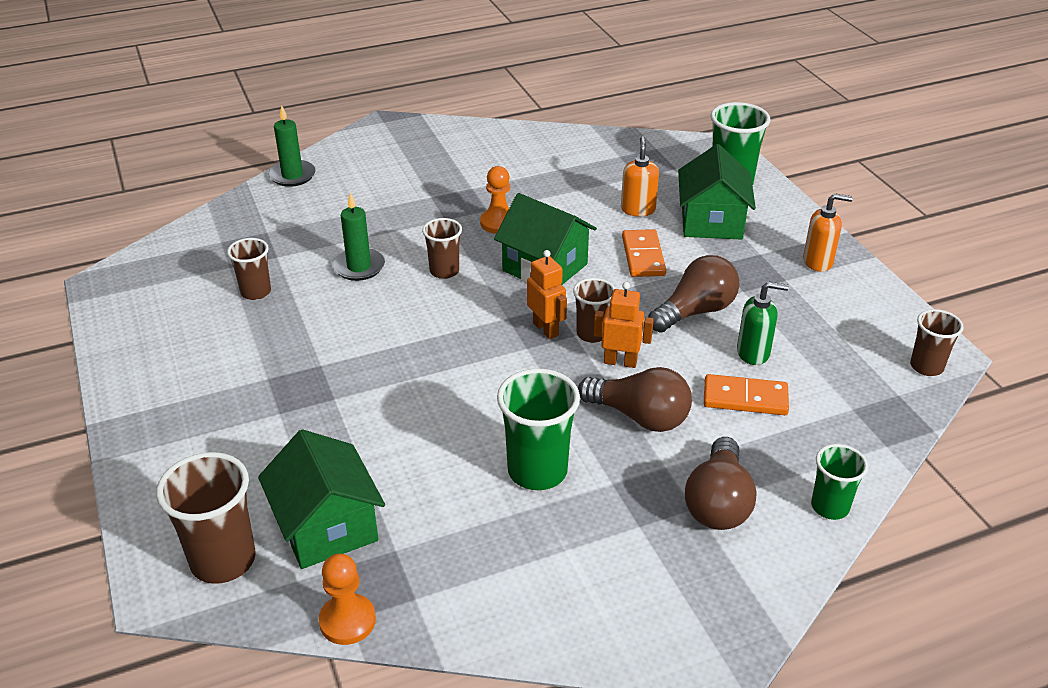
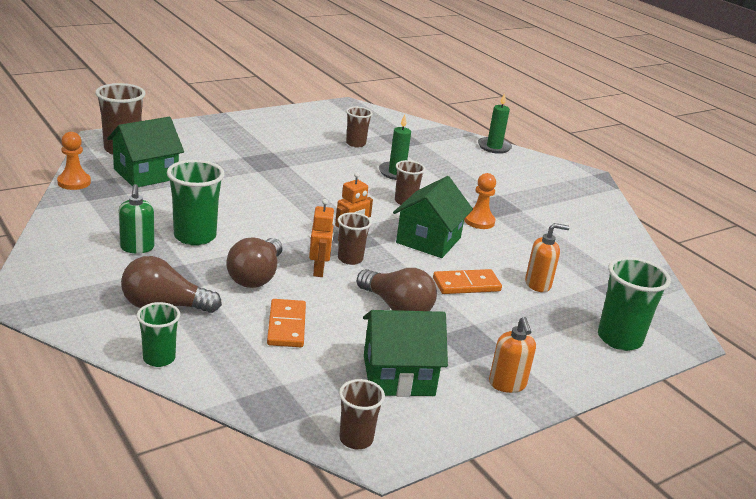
camera: 75 degrees right, 10 degrees down
(711, 222) = (542, 323): green house -> green house (398, 375)
(753, 353) = (348, 334): green soap dispenser -> green soap dispenser (137, 248)

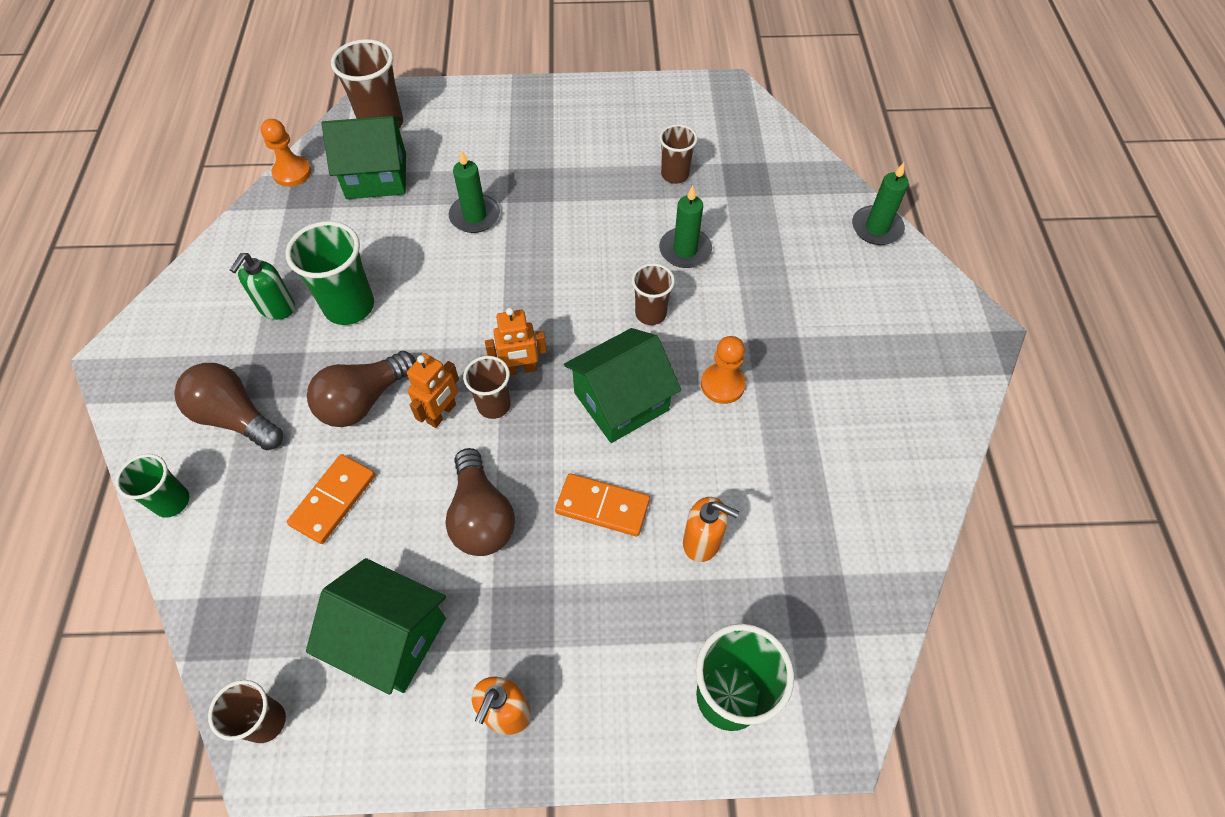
camera: 35 degrees right, 30 degrees up
(242, 180) = (475, 216): none -> green candle

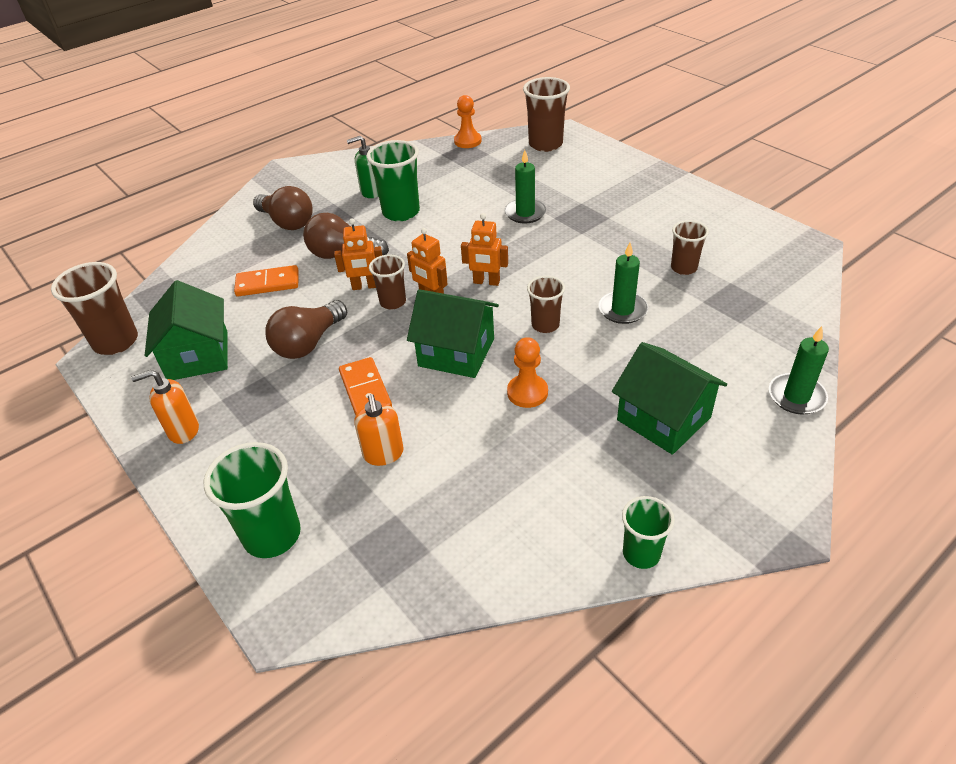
camera: 55 degrees right, 15 degrees down
(172, 502) = (218, 235): green cup -> green cup (641, 554)
(235, 417) = (287, 222): brown light bulb -> brown light bulb turned 135 degrees clockwise
(266, 721) = (116, 342): brown cup -> brown cup, size x1.64
(376, 176) = (505, 165): green house -> green house (663, 418)
(545, 314) = (486, 282): none -> orange robot

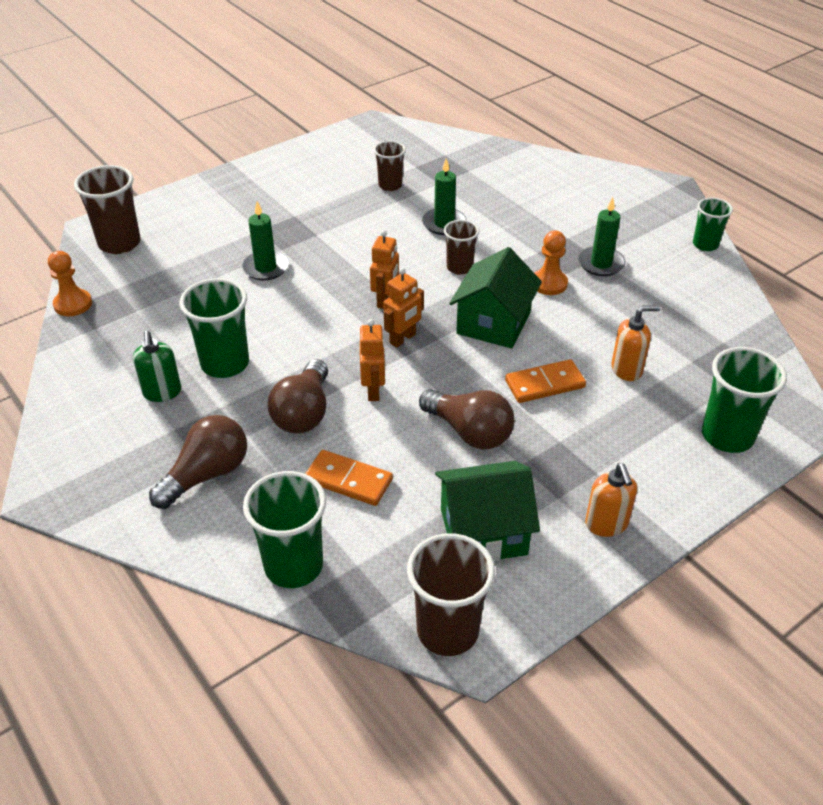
camera: 90 degrees left, 0 degrees up
(196, 268) = (293, 566): none -> green cup
(267, 283) = (348, 480): orange domino -> orange domino turned 60 degrees counterclockwise
(393, 302) = (407, 367): brown cup -> none
(663, 418) = (578, 220): green house -> none
(796, 396) = (554, 162): green candle -> green candle (601, 264)

